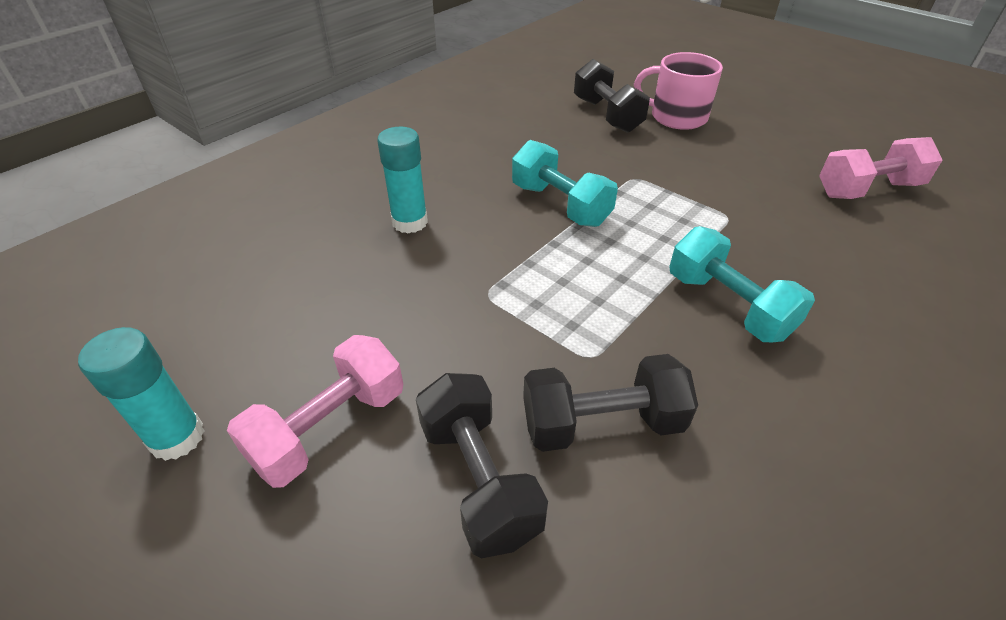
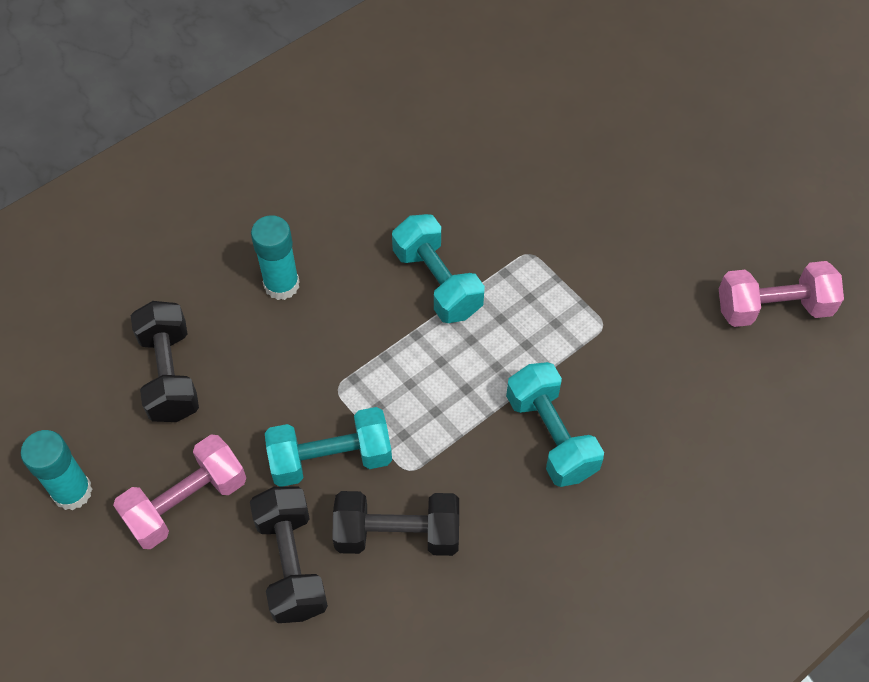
camera: 10 degrees right, 15 degrees up
(498, 358) = (331, 459): none -> turquoise dumbbell
(607, 115) = (536, 140): black dumbbell -> black dumbbell (170, 374)
(677, 117) = (618, 155): pink mug -> none

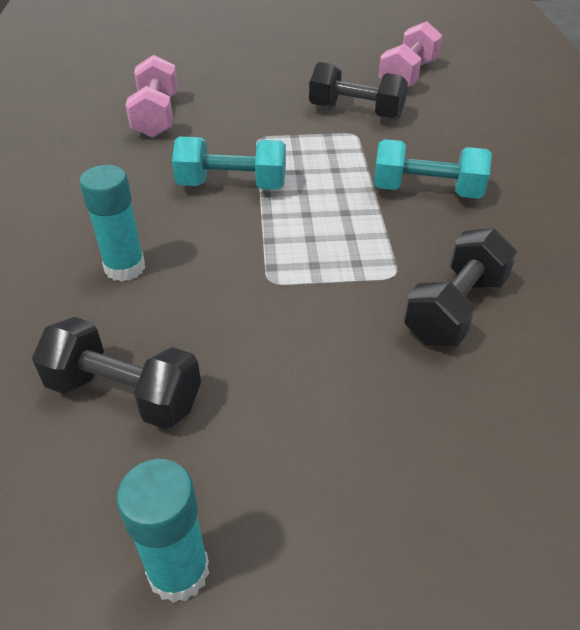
camera: 55 degrees left, 15 degrees down
(186, 502) = (295, 454): pink dumbbell -> pink dumbbell (156, 116)
(291, 564) = (436, 398): black dumbbell -> black dumbbell (356, 112)
(331, 459) = (341, 317): turquoise dumbbell -> none

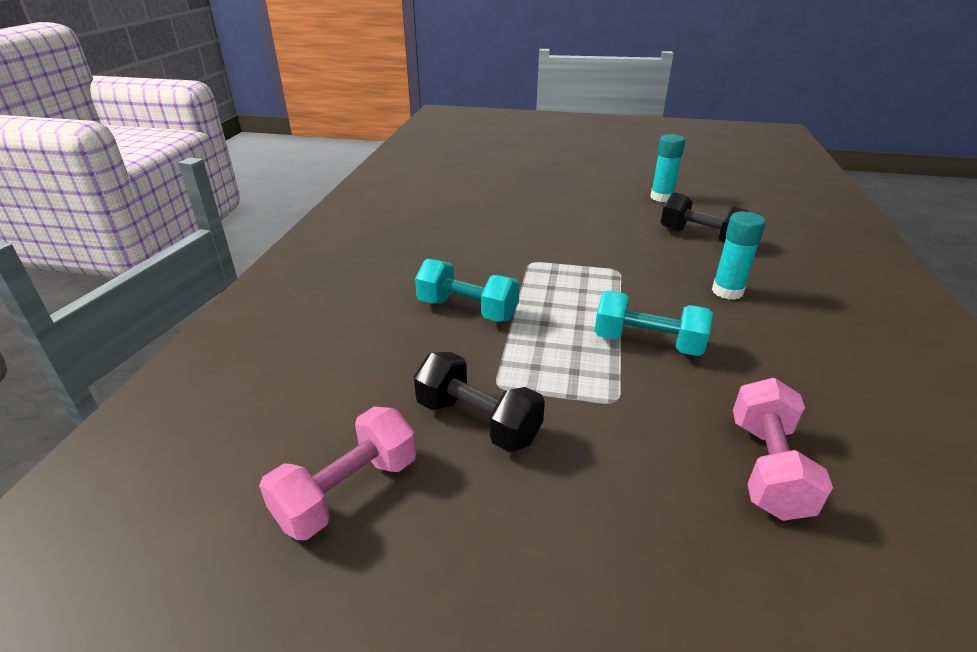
camera: 165 degrees left, 10 degrees down
(455, 309) = (505, 243): black dumbbell -> none

